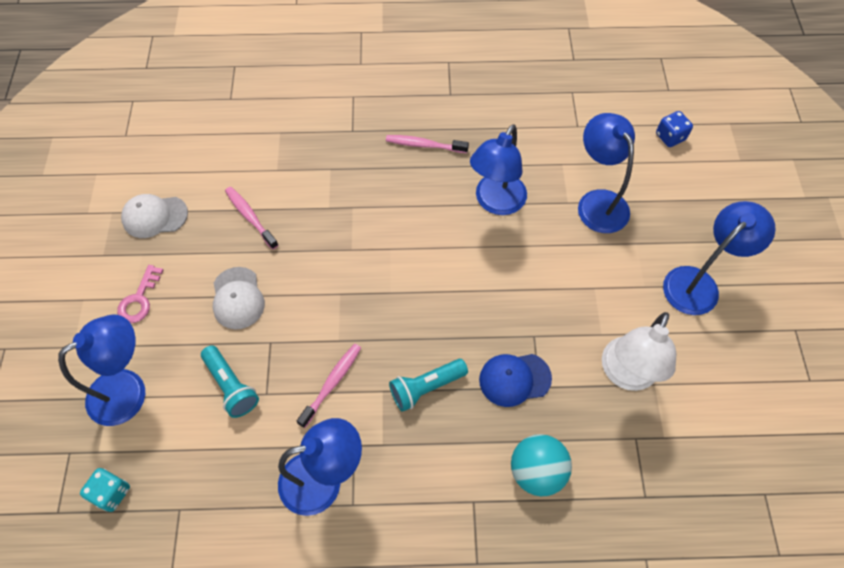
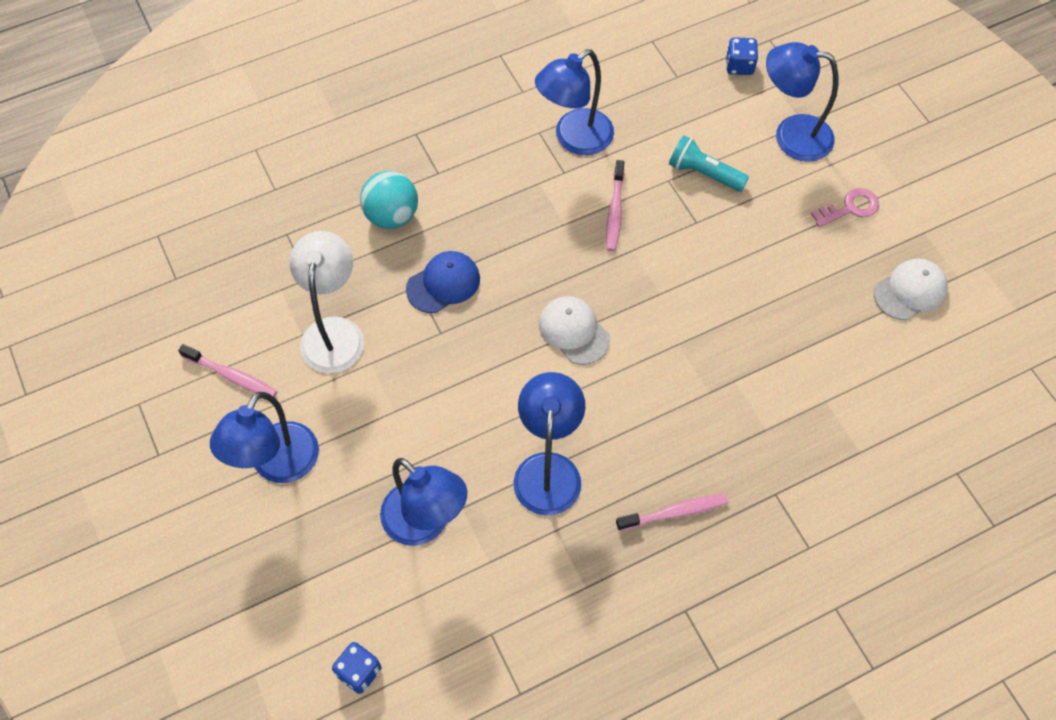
camera: 155 degrees right, 0 degrees up
(111, 493) = (739, 66): turquoise dice -> blue dice
(128, 389) = (791, 135): blue lamp -> blue lamp turned 75 degrees clockwise
(139, 299) = (850, 208): pink key -> pink key turned 75 degrees clockwise
(238, 298) = (758, 247): white cap -> white cap (574, 331)
(250, 217) = (811, 333): pink toothbrush -> pink toothbrush (232, 376)
(426, 387) = (525, 242): turquoise flashlight -> none

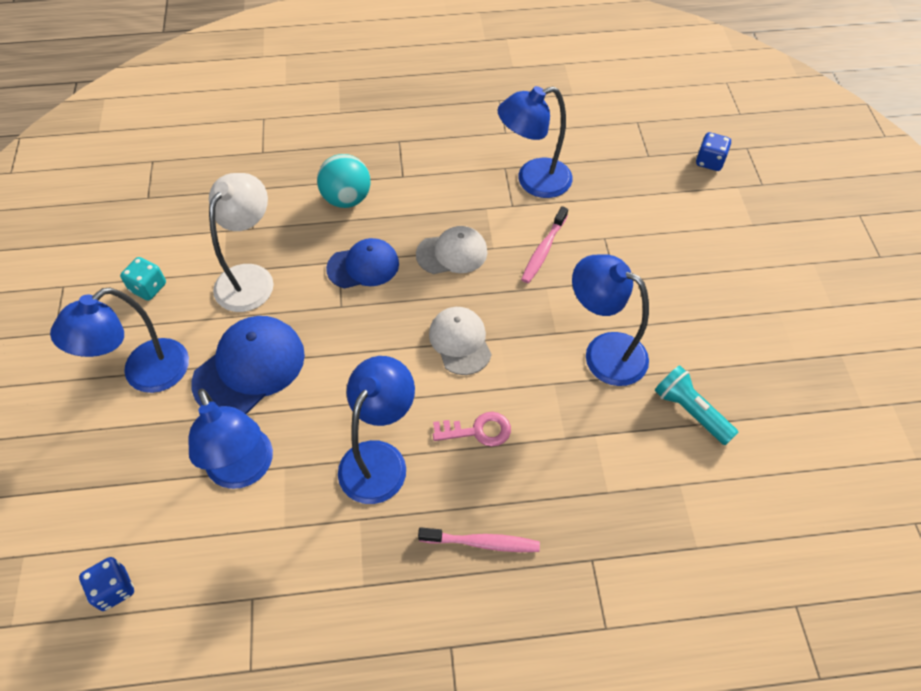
camera: 20 degrees right, 5 degrees down
(232, 376) = (148, 287): pink toothbrush -> turquoise dice
(380, 424) = (249, 368): none -> blue cap
(704, 173) = (640, 241): turquoise flashlight -> turquoise flashlight (690, 411)
(791, 135) = (736, 232): blue lamp -> blue lamp (604, 352)
(850, 208) = (771, 311): pink key -> pink key (478, 431)
(910, 291) = (807, 405): white cap -> white cap (452, 253)

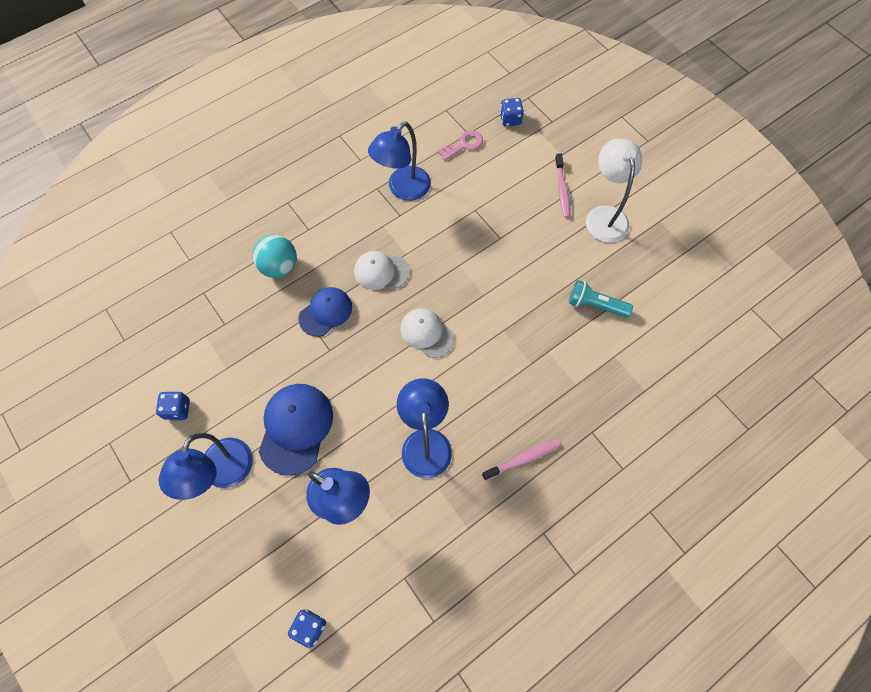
camera: 30 degrees left, 10 degrees up
(148, 287) = (178, 409): turquoise dice -> blue dice
(251, 278) = (250, 362): white lamp -> white lamp (604, 215)
(452, 253) = (381, 271): white cap -> white cap turned 135 degrees counterclockwise
(478, 431) = (476, 388): pink key -> pink key (464, 145)
(543, 250) = (441, 239): pink toothbrush -> pink toothbrush (562, 190)
(604, 352) = (521, 292): blue lamp -> none

